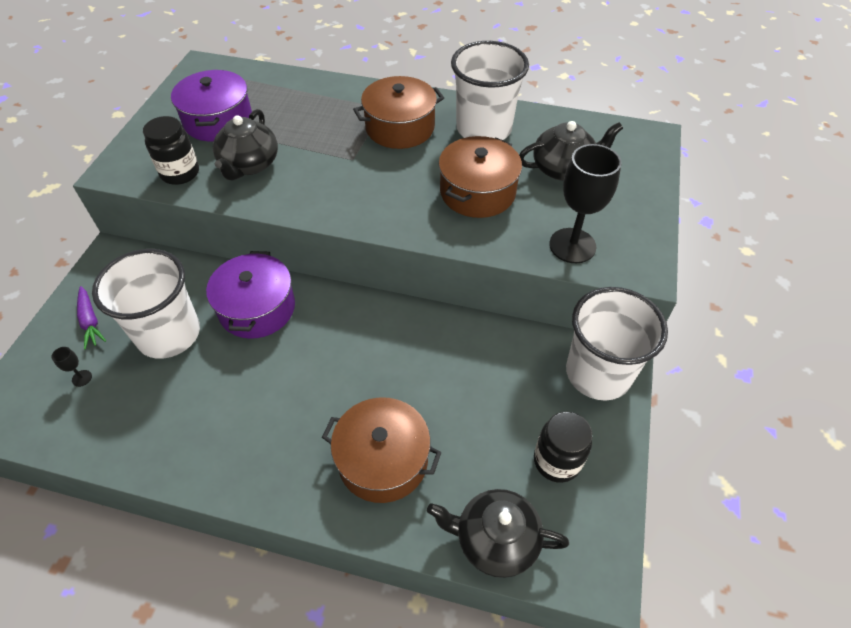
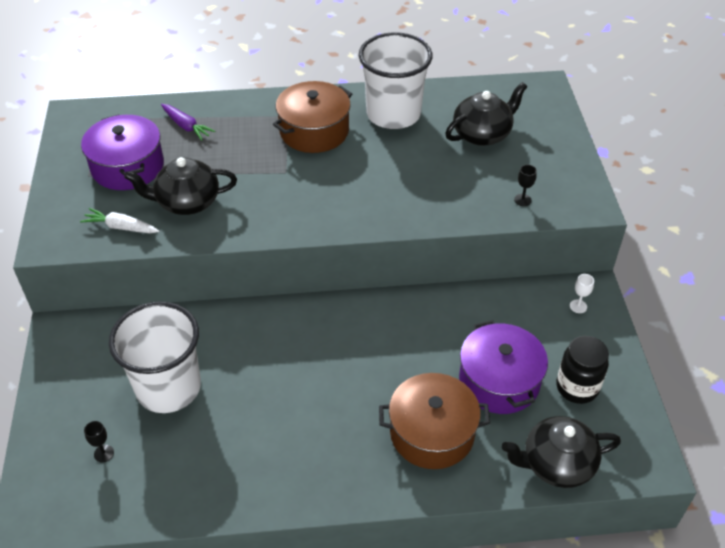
camera: 20 degrees left, 5 degrees down
(90, 321) = (79, 400): purple carrot -> purple carrot (186, 126)
(180, 173) = (121, 227): black jar -> white carrot
(249, 165) = (187, 202): black teapot -> black teapot turned 90 degrees clockwise
(257, 308) = (243, 339): purple pot -> purple pot (499, 381)
(477, 192) = (418, 174): brown pot -> none
(572, 245) = (522, 200): black goblet -> black goblet, size x0.40
(598, 373) = (578, 306): white cup -> white goblet

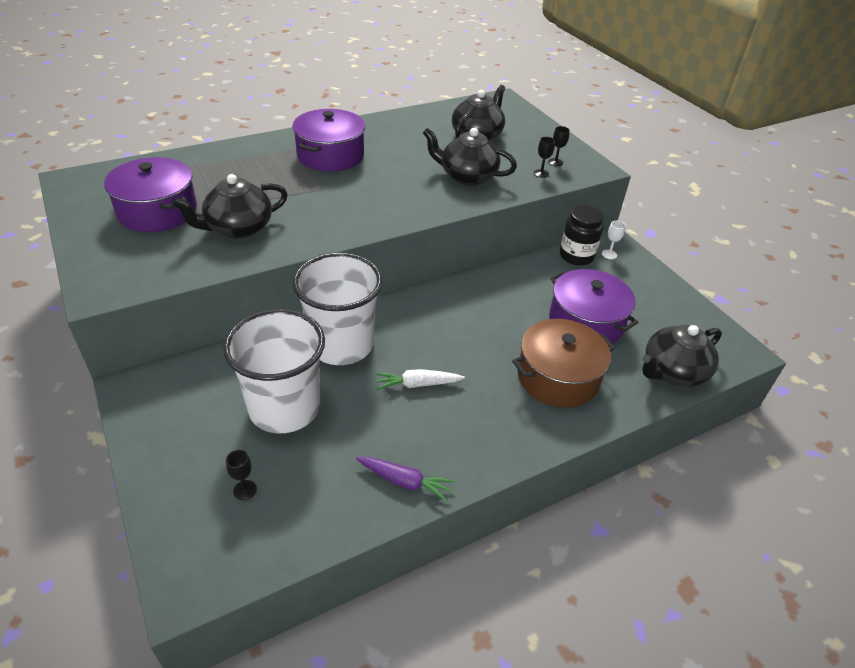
camera: 25 degrees left, 5 degrees down
(121, 227) = (178, 261): white carrot -> white carrot (417, 384)
(186, 126) = (202, 170): purple carrot -> purple carrot (405, 481)
(314, 131) = (330, 155): brown pot -> purple pot
(393, 114) = (393, 134): white cup -> white cup (341, 345)
(438, 187) = (467, 176): none -> black teapot
(549, 188) = (555, 162): none -> black goblet
(577, 387) = (648, 311): black jar -> black jar (576, 256)

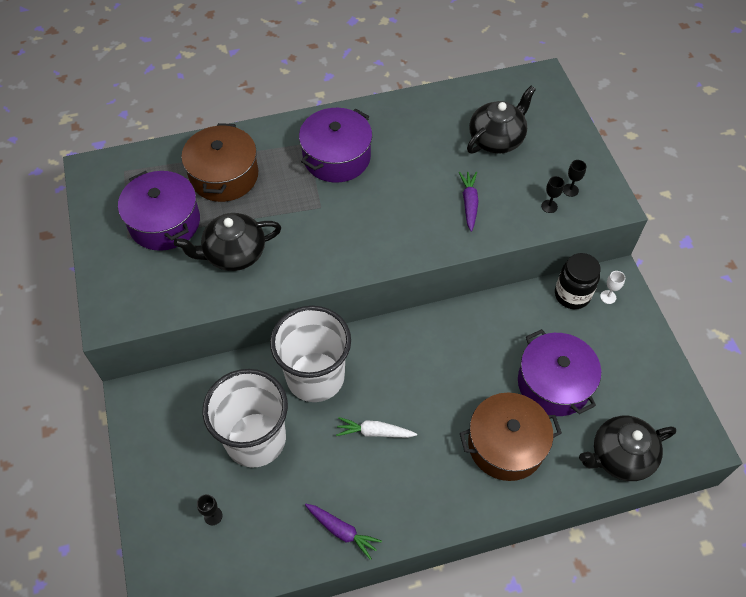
camera: 15 degrees right, 15 degrees up
(218, 174) = (224, 176): none -> brown pot
(467, 176) = (469, 203): black teapot -> purple carrot

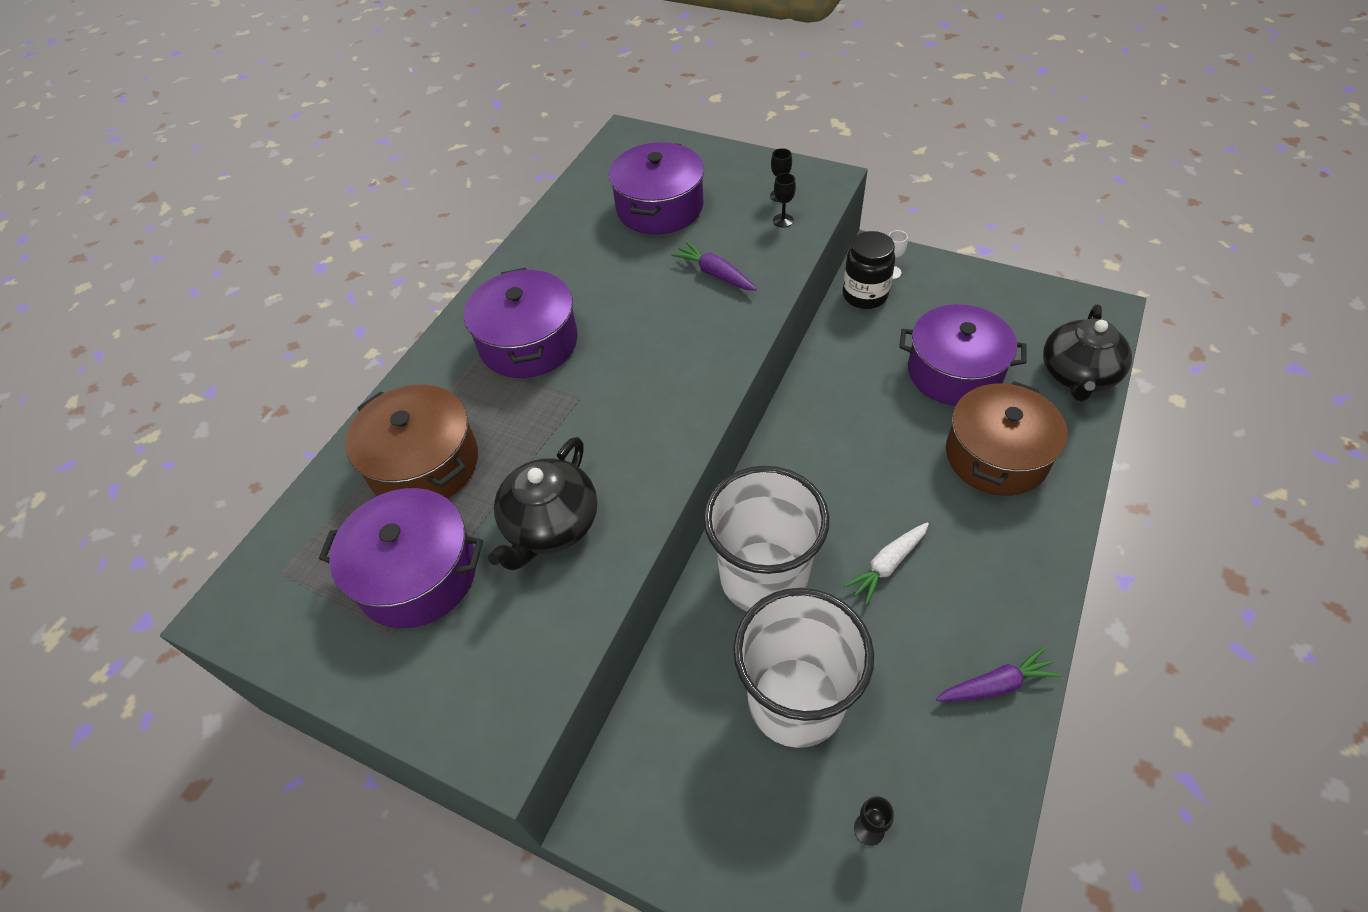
camera: 45 degrees left, 5 degrees down
(497, 139) = (659, 207): black teapot -> purple pot

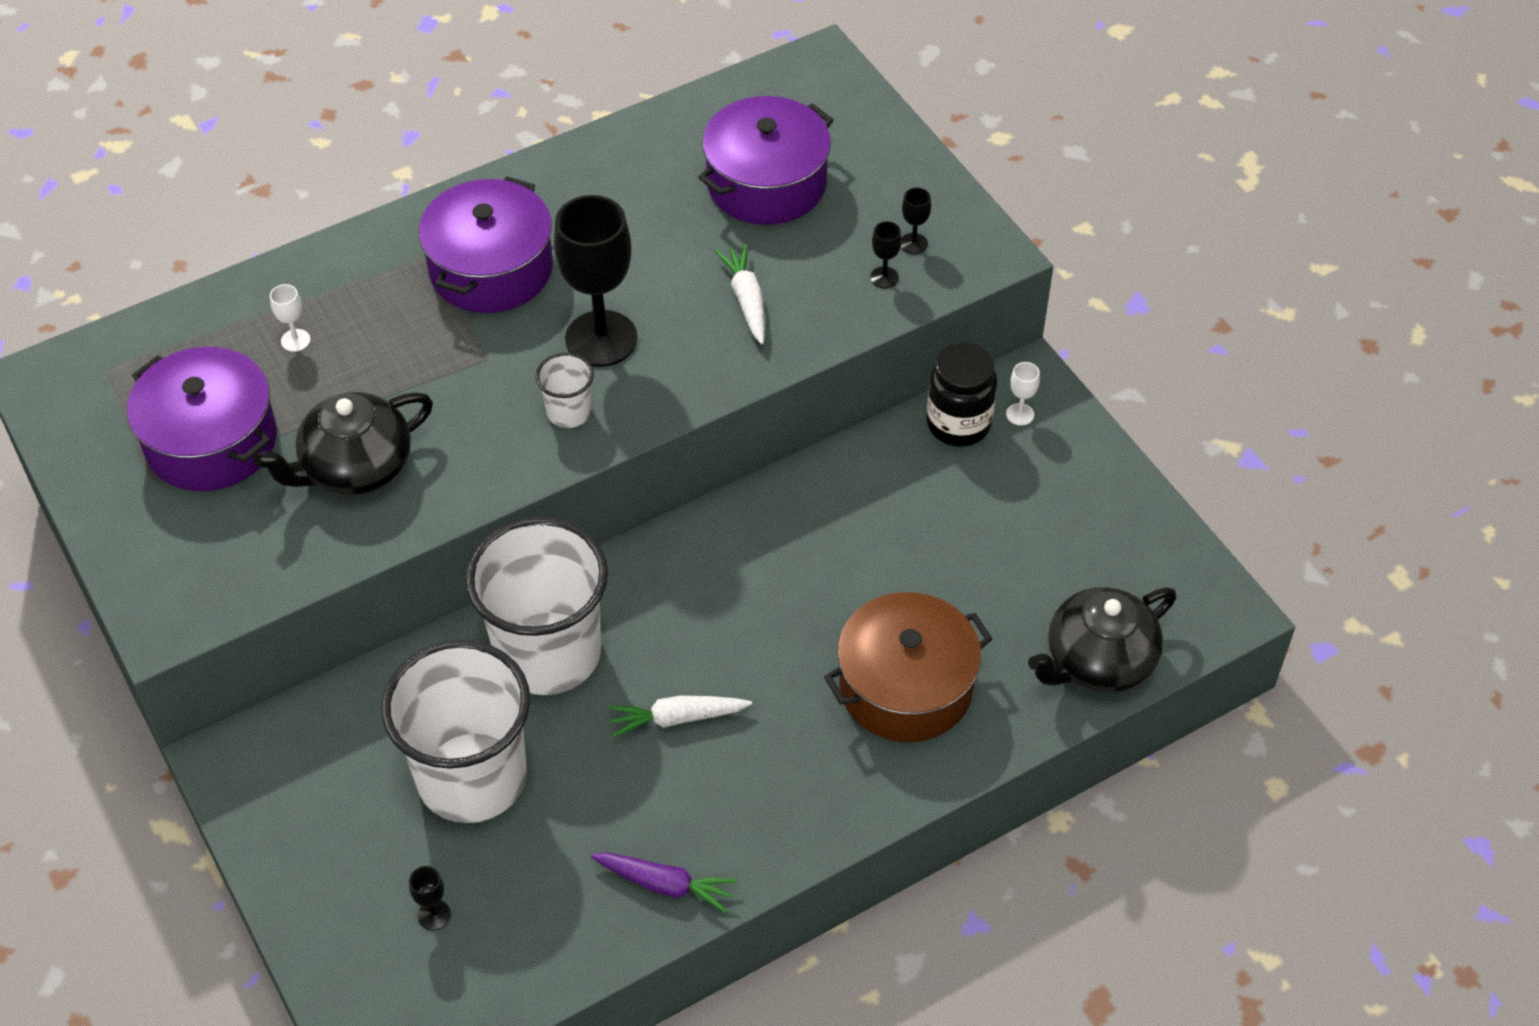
camera: 30 degrees right, 0 degrees up
(424, 464) = (295, 340): brown pot -> white goblet
(645, 344) = (601, 339): none -> black goblet
(669, 400) = (569, 412): none -> white cup
(715, 274) = (746, 300): purple carrot -> white carrot
(954, 372) = (962, 572): purple pot -> none

